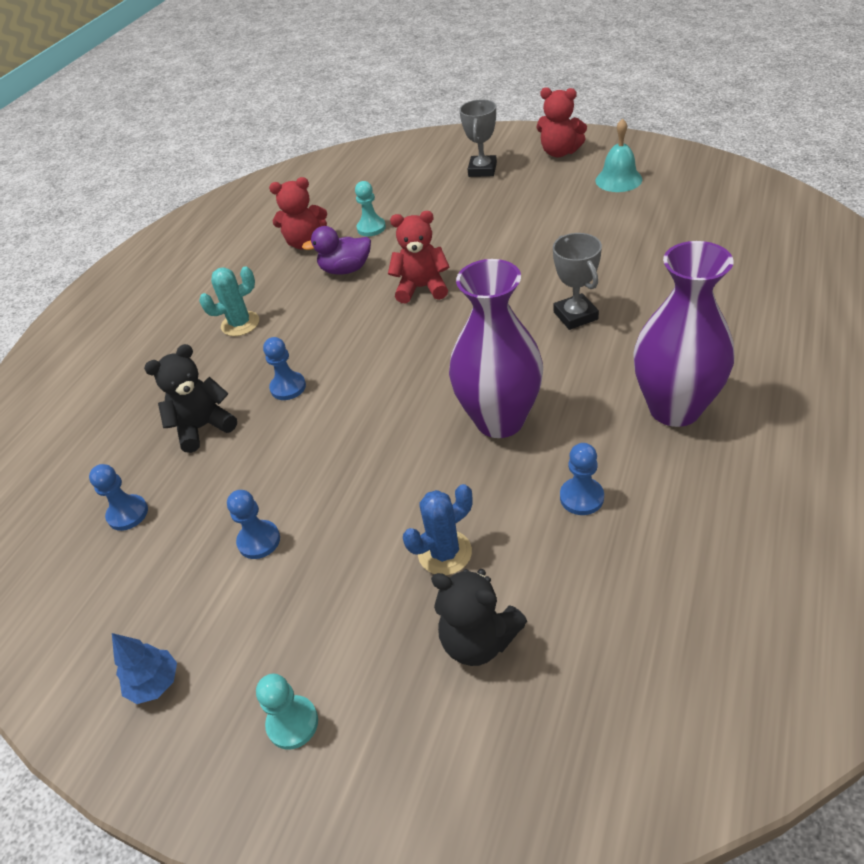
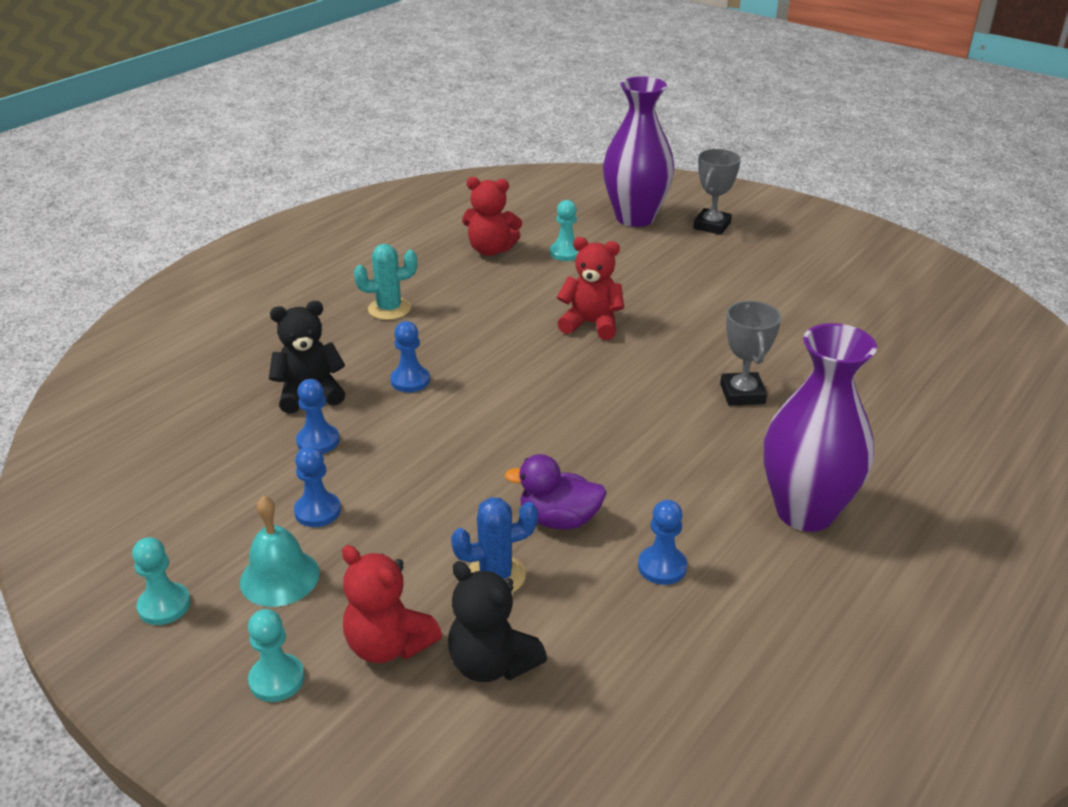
camera: 10 degrees right, 10 degrees down
(128, 514) = (203, 451): blue pawn -> blue pawn (318, 441)
(155, 683) = (164, 605): blue tree -> turquoise pawn
(346, 269) = (520, 286): purple duck -> purple duck (559, 519)
(499, 420) = (612, 471): purple vase -> purple vase (635, 218)
(559, 152) = (806, 229): red teddy bear -> red teddy bear (388, 645)
(618, 180) = (858, 273): turquoise bell -> turquoise bell (279, 577)

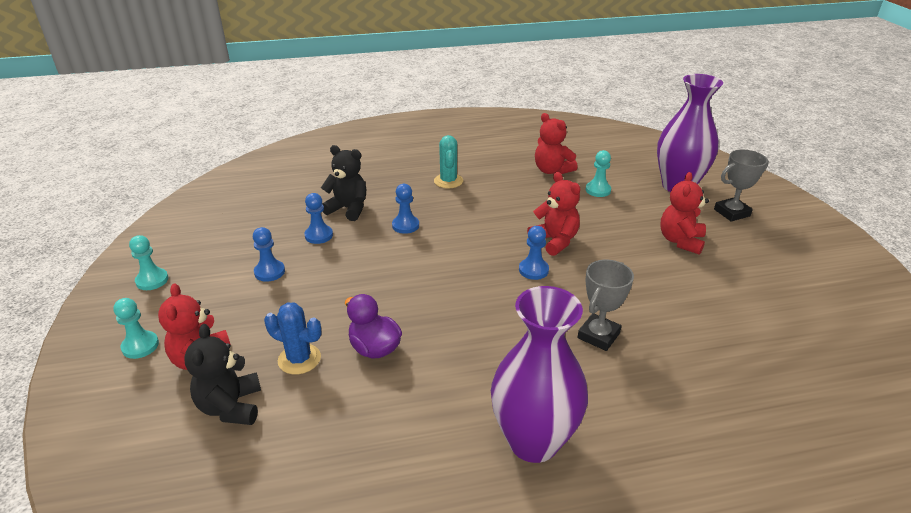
camera: 40 degrees right, 0 degrees up
(279, 577) = (210, 295): turquoise bell -> none
(389, 309) = (448, 181): turquoise cactus -> turquoise cactus turned 60 degrees clockwise
(662, 567) = (391, 415): blue pawn -> blue pawn (533, 270)
(702, 272) = (680, 241): none -> red teddy bear

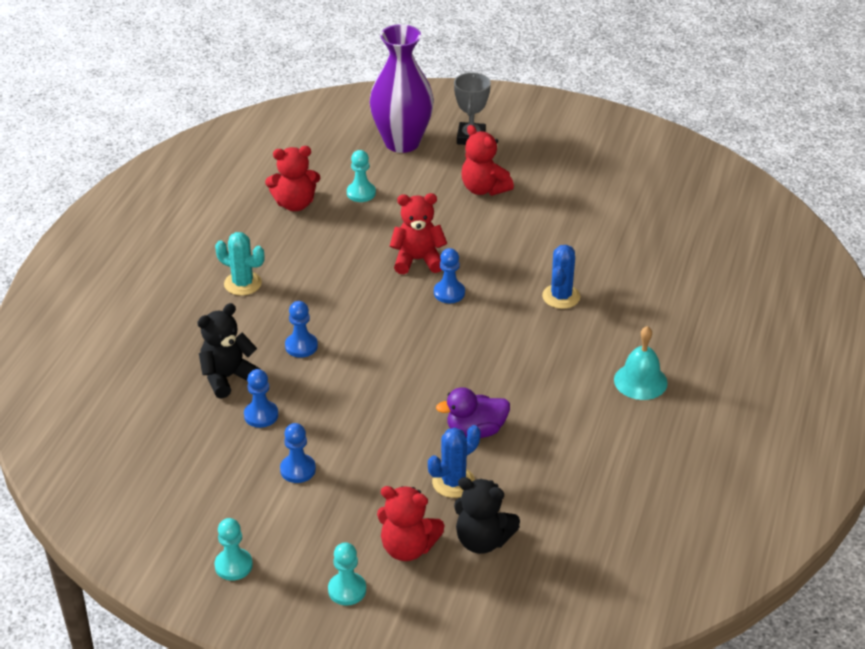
camera: 60 degrees left, 5 degrees up
(533, 441) = (640, 381): purple vase -> turquoise bell
(598, 335) = (561, 296): grey trophy -> blue cactus

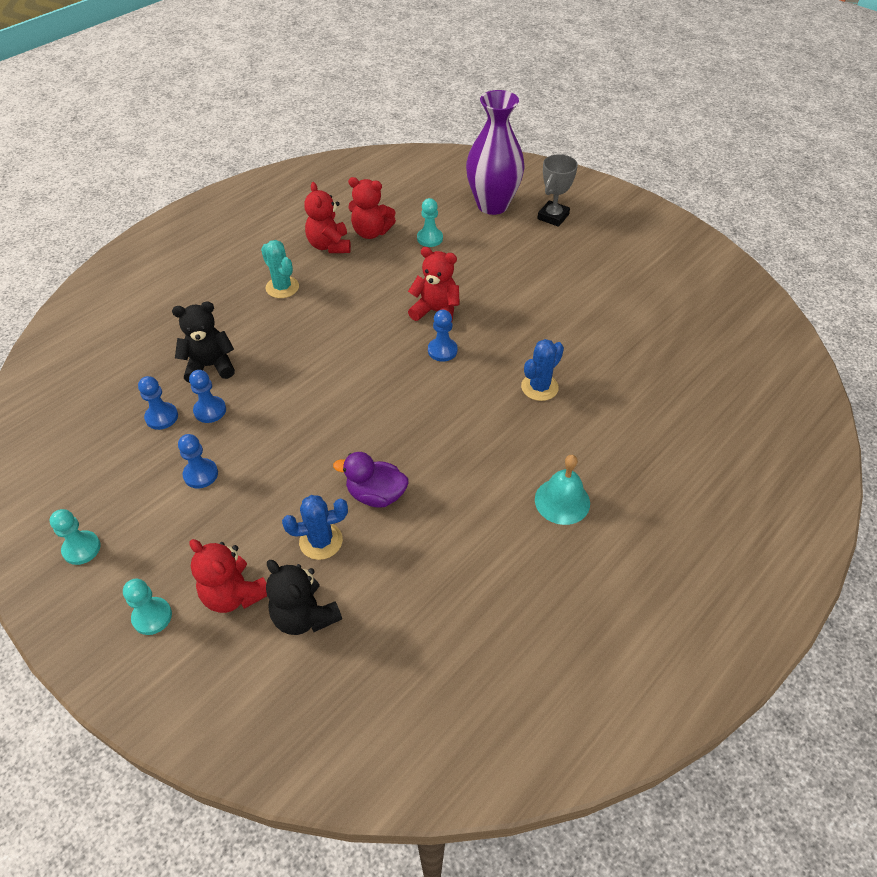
camera: 25 degrees right, 10 degrees up
(301, 346) = (287, 358): blue pawn -> blue pawn (161, 417)
(484, 189) = (535, 265): red teddy bear -> red teddy bear (329, 245)

